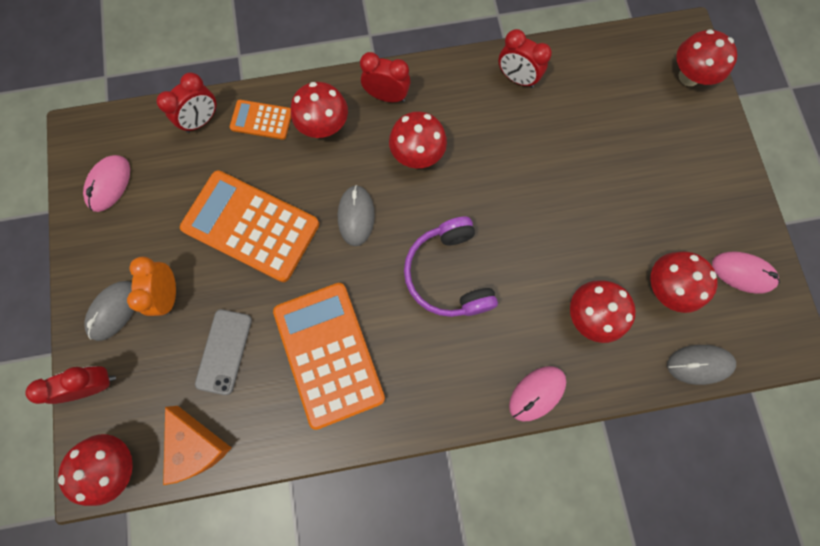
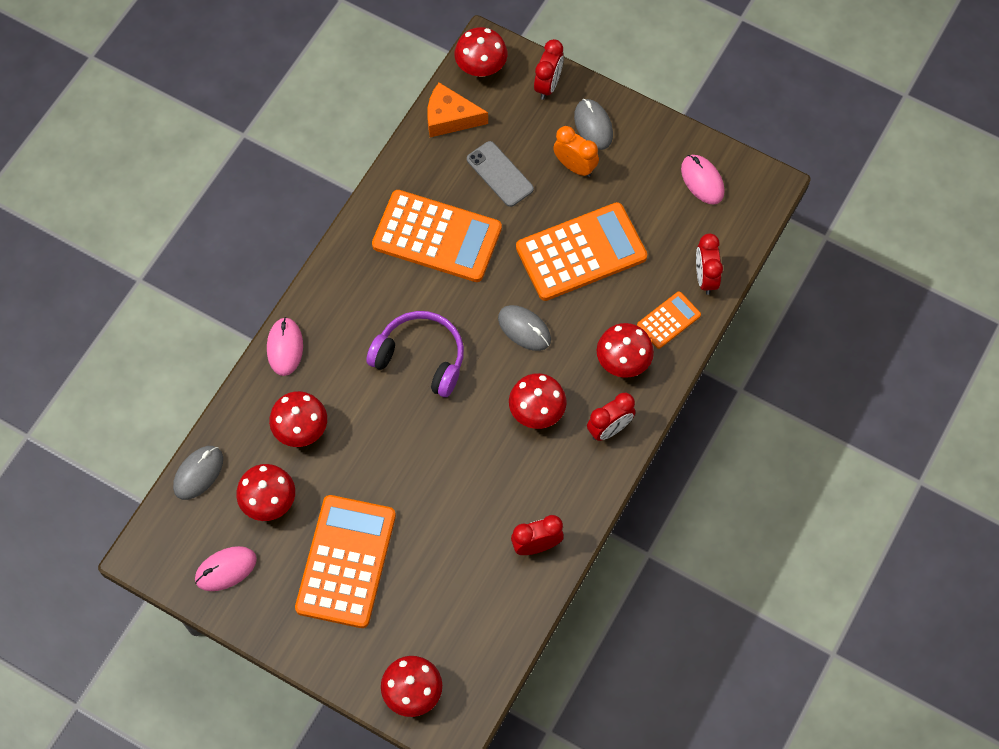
camera: 130 degrees right, 10 degrees down
(651, 193) = (346, 561): none -> orange calculator

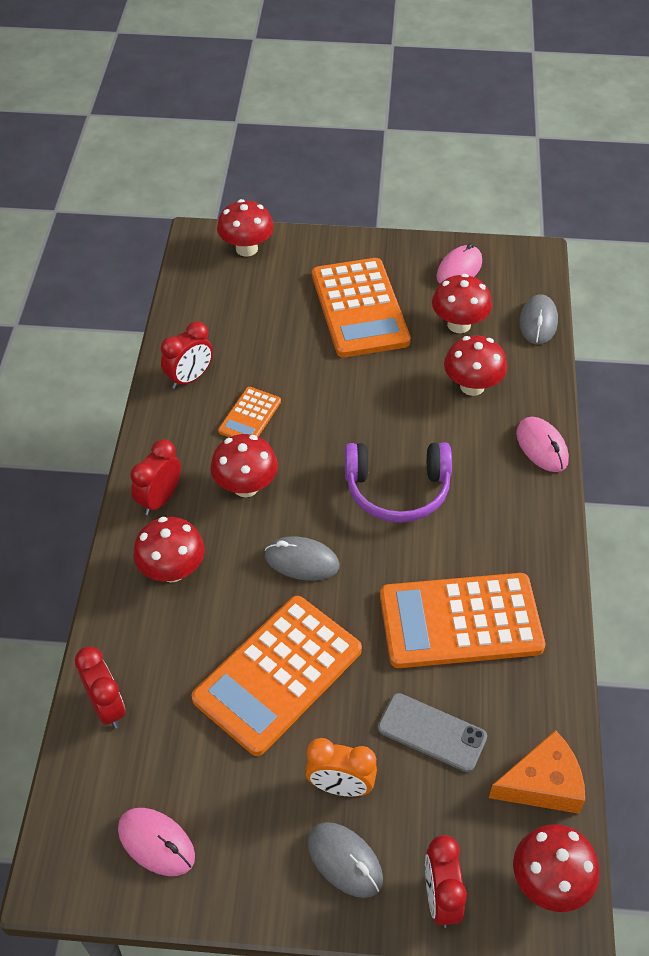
camera: 155 degrees right, 15 degrees down
(668, 320) = (136, 637): orange calculator -> orange calculator (250, 416)

